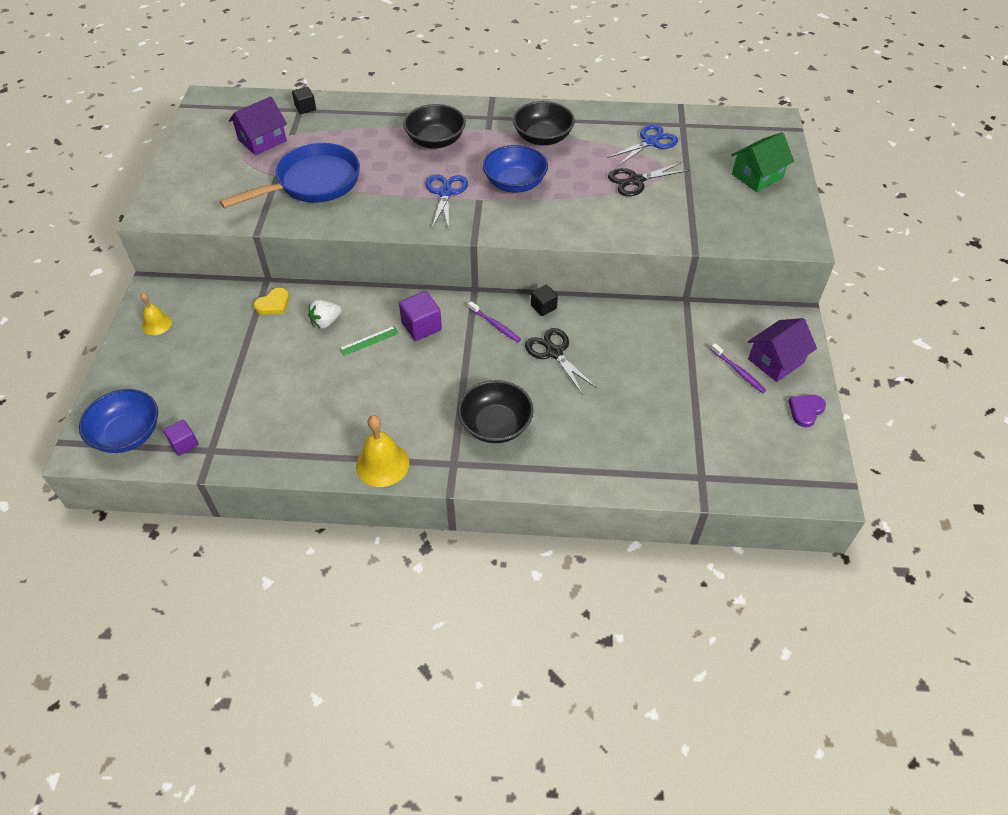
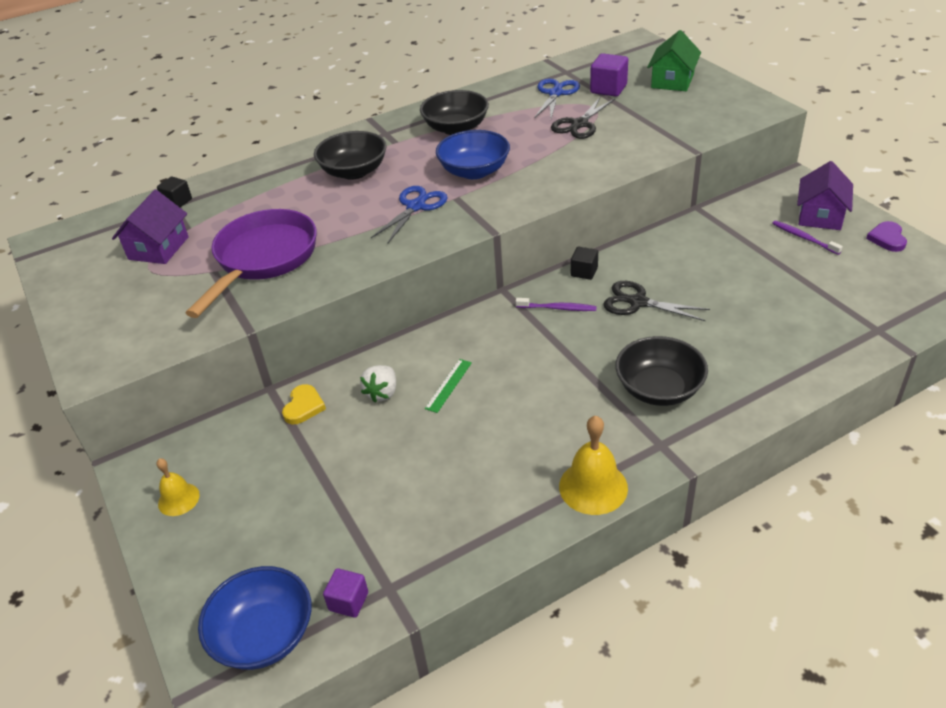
camera: 30 degrees left, 10 degrees down
(312, 183) = (263, 259): blue pan -> purple pan
(421, 326) = (488, 345): purple cube -> purple cube (608, 89)
(445, 193) = (416, 206): blue scissors -> blue scissors turned 60 degrees clockwise
(738, 372) = (804, 238): purple toothbrush -> purple toothbrush turned 150 degrees counterclockwise

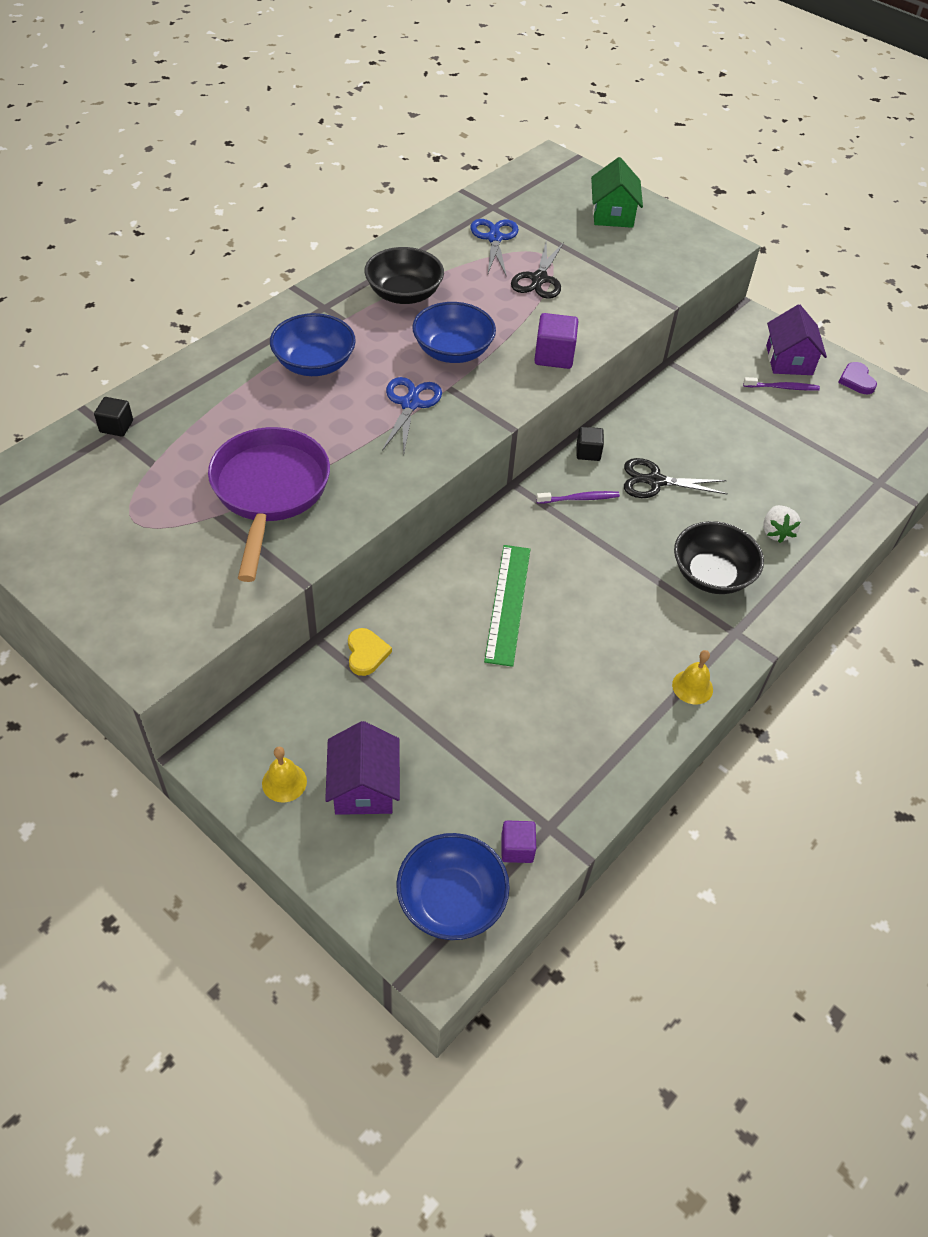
camera: 25 degrees left, 10 degrees up
(158, 248) = (131, 493): purple house -> purple house (364, 786)
(354, 171) = (314, 364): black bowl -> blue bowl
(382, 393) = (443, 623): white strawberry -> white strawberry (776, 532)
(448, 385) = (508, 603): green ruler -> green ruler, size x1.89
(593, 487) = (692, 687): yellow bell -> yellow bell, size x0.62
(608, 89) = (549, 229): purple cube -> purple cube (554, 356)
(804, 238) = (782, 387): purple toothbrush -> purple toothbrush turned 150 degrees clockwise

